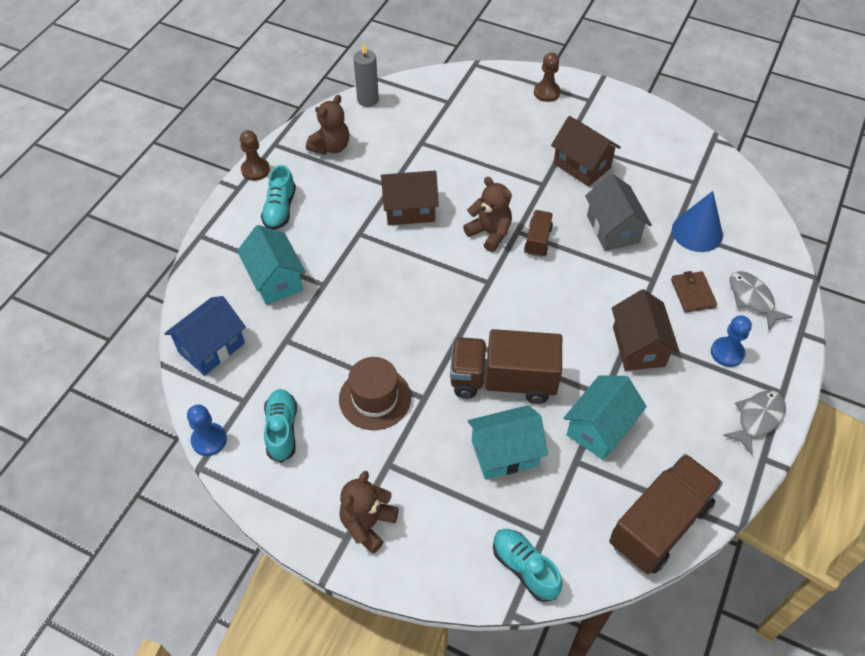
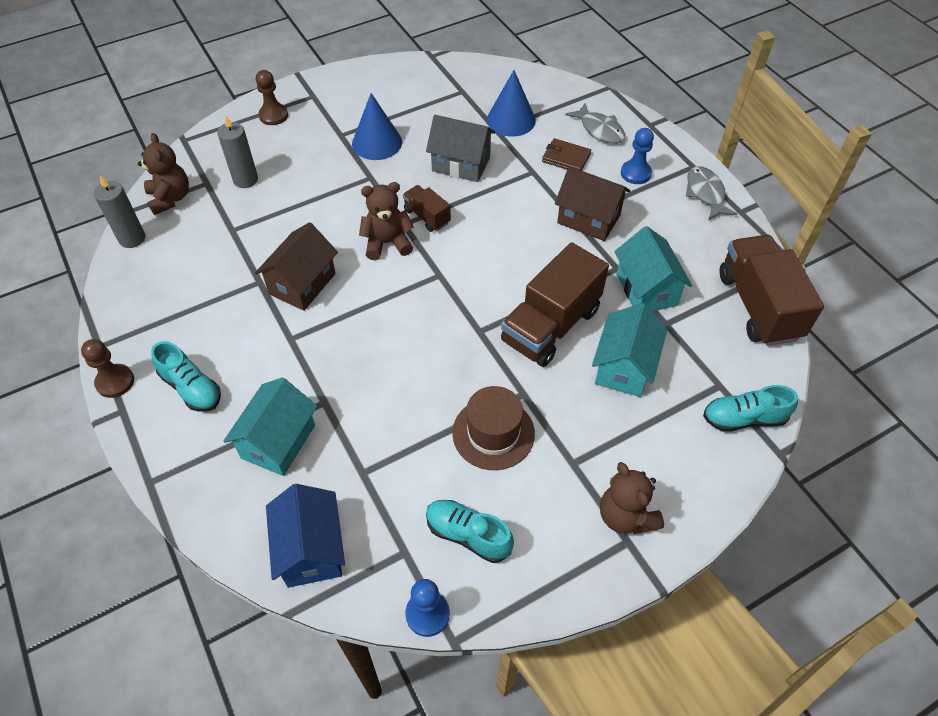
camera: 55 degrees left, 0 degrees up
(275, 279) = (278, 441): turquoise house -> turquoise house turned 75 degrees counterclockwise
(331, 147) = (158, 301): brown teddy bear -> brown teddy bear (170, 198)
(471, 119) = (245, 180): none -> grey candle
(581, 166) = (377, 142): brown house -> blue cone
(752, 299) = (599, 130): grey fish -> grey fish turned 135 degrees counterclockwise

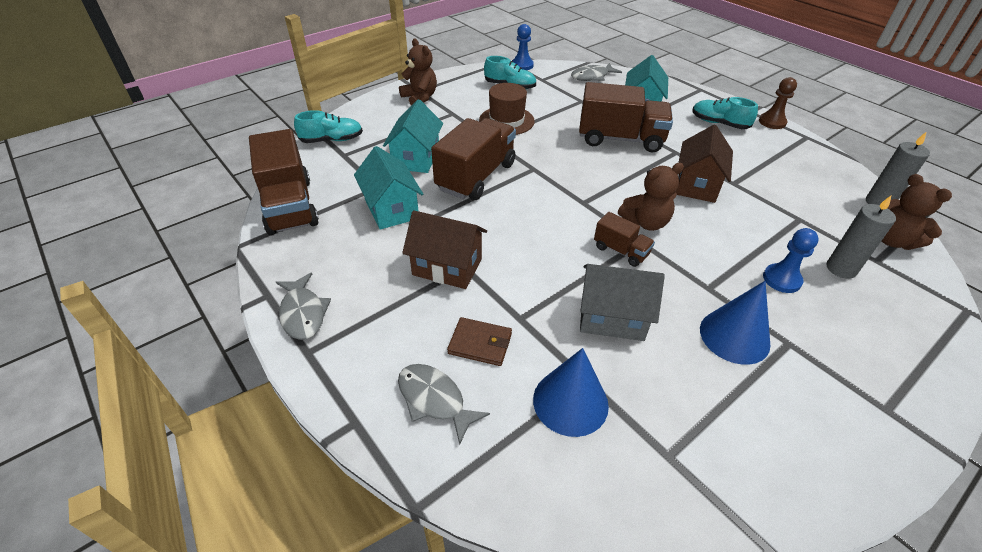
camera: 170 degrees right, 10 degrees down
(273, 115) = (904, 363): brown pawn -> none
(311, 549) = (592, 77): blue house -> grey fish
(348, 372) = (620, 139): none -> brown truck
(635, 173) = (388, 331): blue pawn -> blue pawn (781, 279)

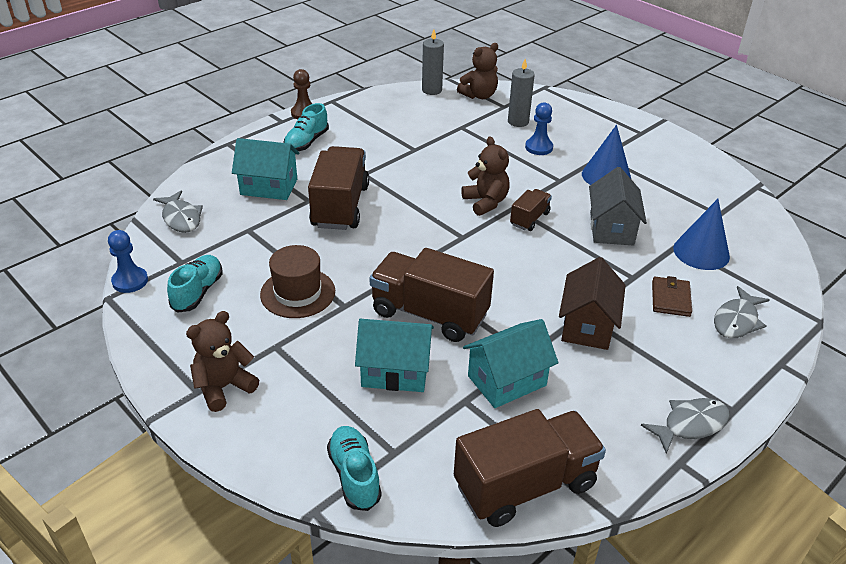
camera: 95 degrees left, 5 degrees down
(697, 185) = (421, 169): brown house -> none

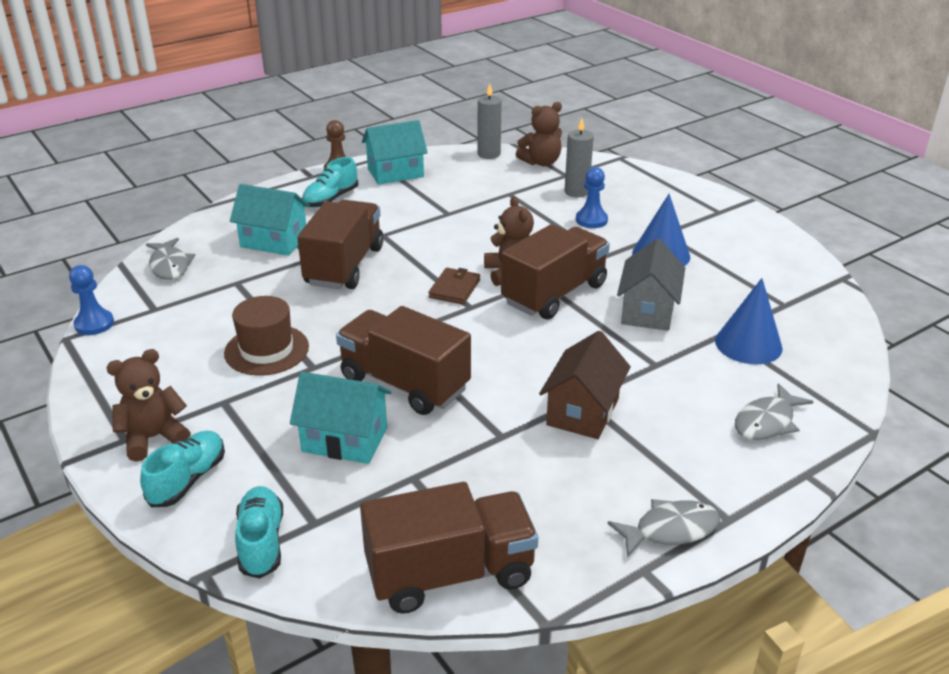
camera: 10 degrees right, 5 degrees down
(198, 292) = (160, 340): turquoise shoe -> turquoise shoe (188, 480)
(507, 381) = (468, 461): turquoise house -> turquoise house (395, 173)
(529, 219) = (554, 294): brown truck -> brown truck, size x2.00
(670, 299) = (693, 391): brown wallet -> brown wallet (454, 289)

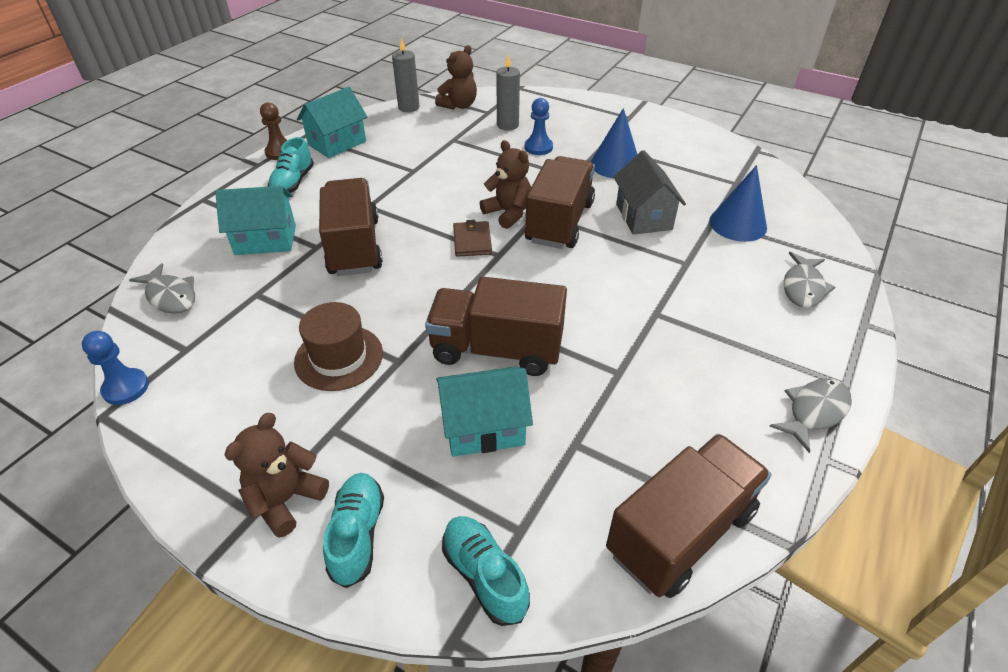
camera: 25 degrees left, 10 degrees up
(583, 411) = (665, 325): brown house -> none

